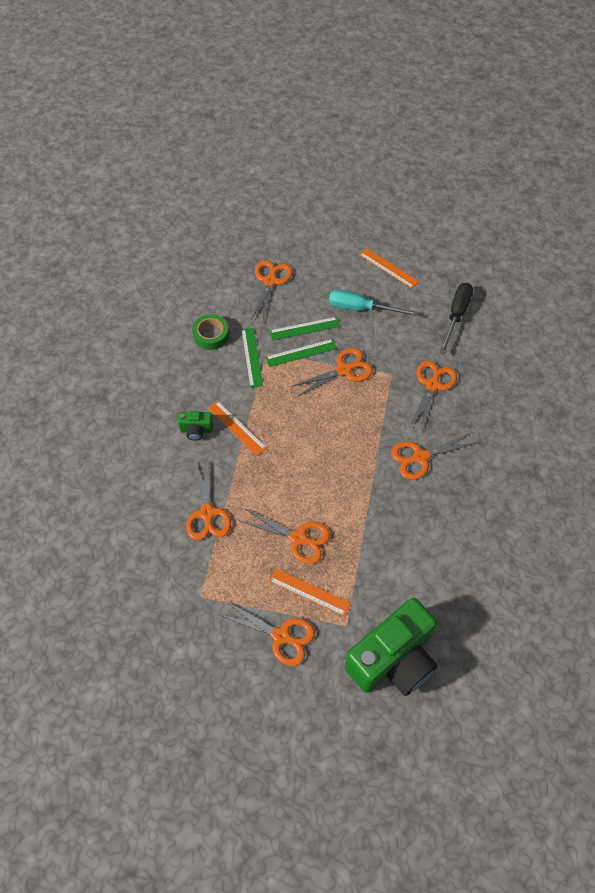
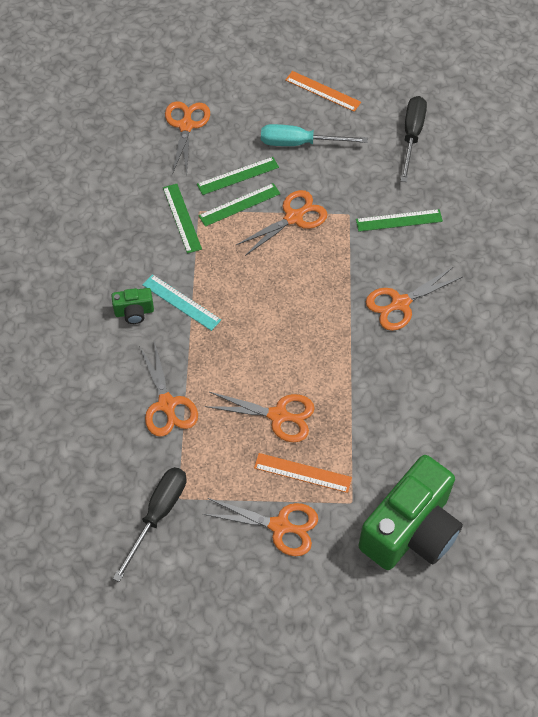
camera: 10 degrees left, 0 degrees up
(180, 608) = (158, 515): none -> black screwdriver
(211, 335) = (128, 199): green tape -> none
(236, 428) = (181, 302): orange ruler -> turquoise ruler
(432, 385) = (399, 220): orange scissors -> green ruler

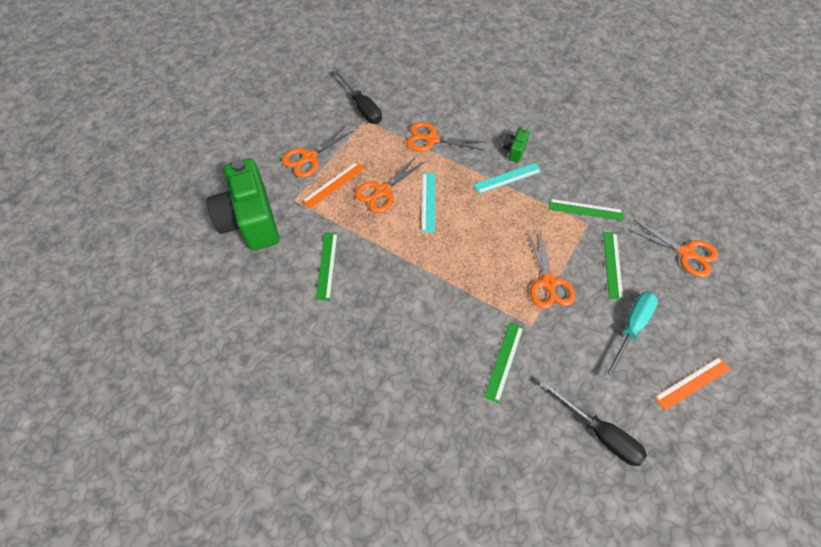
camera: 120 degrees right, 0 degrees up
(239, 205) = (580, 252): green ruler -> green ruler (327, 265)
(263, 362) = (428, 202): none -> turquoise ruler
(400, 303) = (421, 314): orange scissors -> none

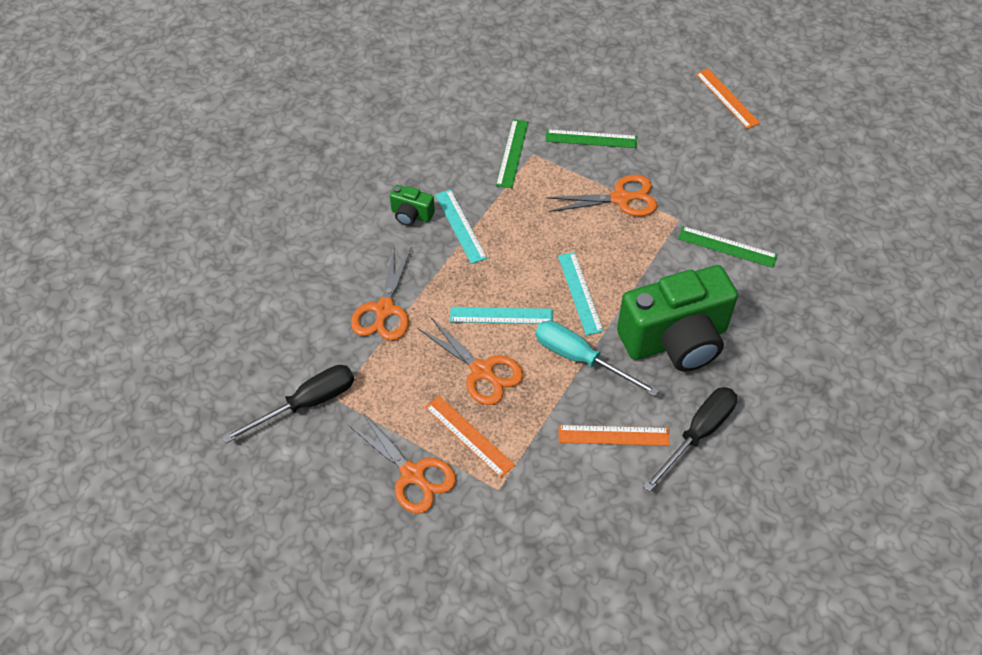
camera: 90 degrees left, 5 degrees down
(250, 221) = (540, 548): green camera -> green camera (675, 340)
(327, 265) = (613, 435): green ruler -> orange ruler
(450, 250) = (580, 293): none -> turquoise ruler
(599, 433) = (793, 175): black screwdriver -> black screwdriver (698, 434)
(631, 329) = (672, 135): turquoise screwdriver -> turquoise screwdriver (580, 359)
(686, 253) = (571, 76): orange scissors -> none

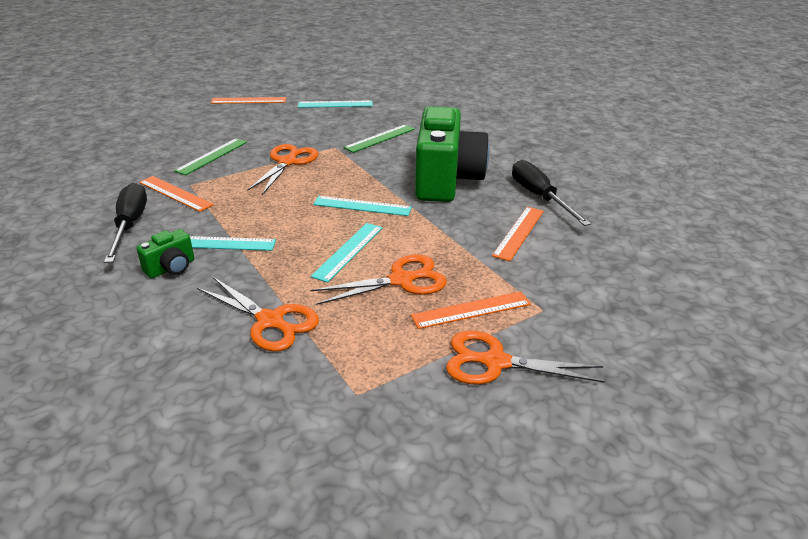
camera: 65 degrees left, 20 degrees down
(306, 404) = (345, 423): black screwdriver -> black screwdriver (130, 225)
(412, 474) = (495, 362): orange scissors -> orange scissors turned 150 degrees counterclockwise
(512, 153) = (175, 193): green ruler -> orange ruler
(580, 359) = (430, 225): turquoise screwdriver -> none
(779, 171) = (335, 104): none -> turquoise ruler

